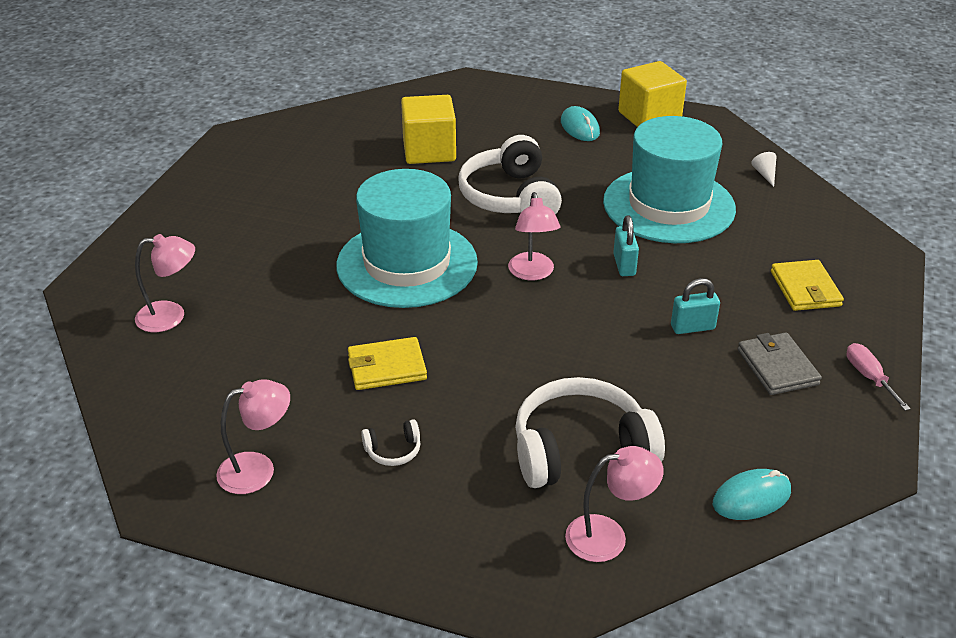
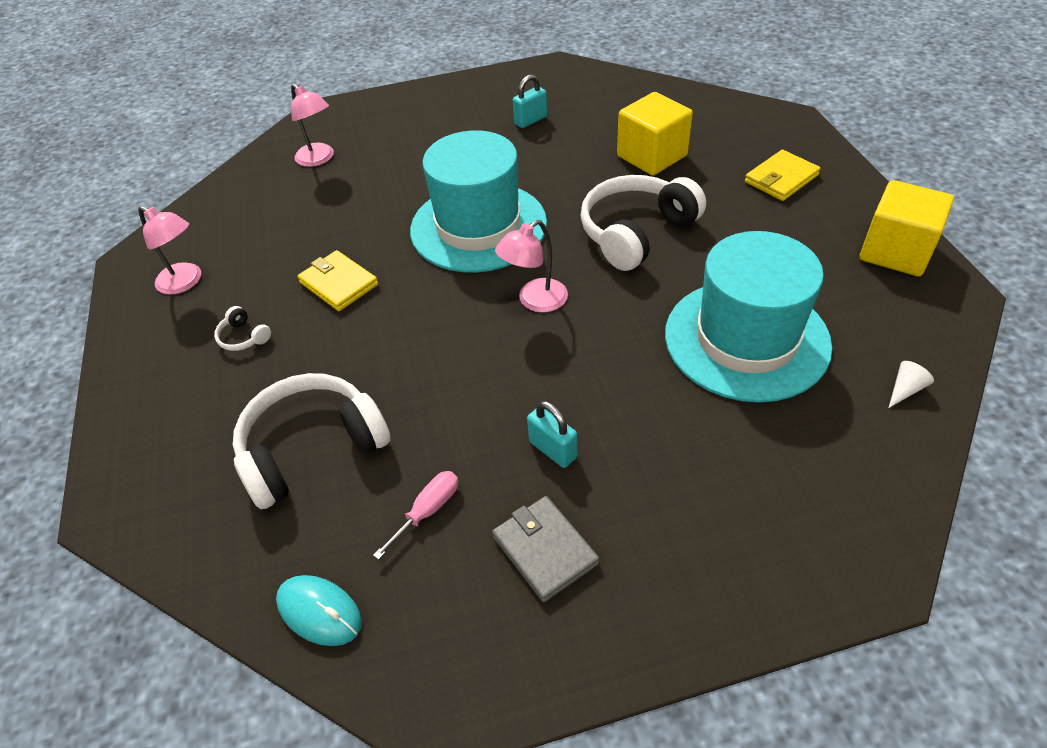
camera: 60 degrees right, 10 degrees up
(580, 127) = (808, 217): turquoise mouse -> none
(581, 450) = (312, 448): white headphones -> white headphones turned 75 degrees counterclockwise
(608, 536) = (211, 519): pink lamp -> none
(624, 265) = (607, 354): turquoise padlock -> turquoise padlock (530, 120)
(777, 367) = (544, 550): grey wallet -> grey wallet turned 75 degrees counterclockwise
(805, 289) = (712, 519): yellow wallet -> yellow wallet (781, 179)
(869, 377) = (596, 650): pink screwdriver -> pink screwdriver (428, 511)

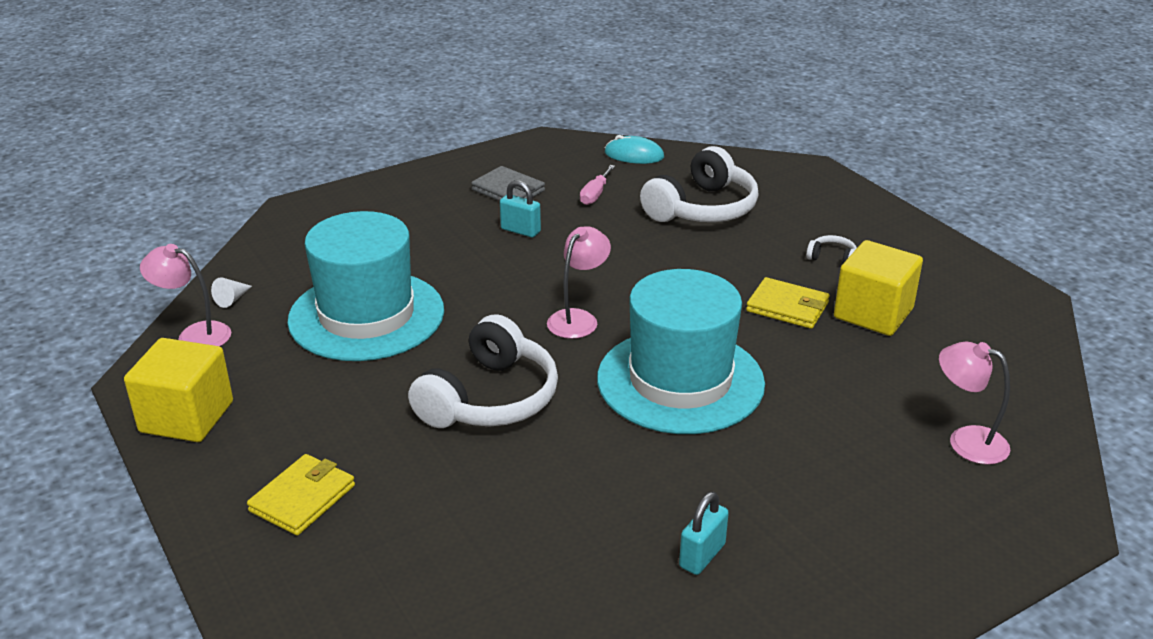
camera: 160 degrees right, 15 degrees down
(185, 282) = (944, 288): pink lamp -> pink lamp (194, 335)
(651, 156) = (489, 512): yellow cube -> yellow cube (873, 313)

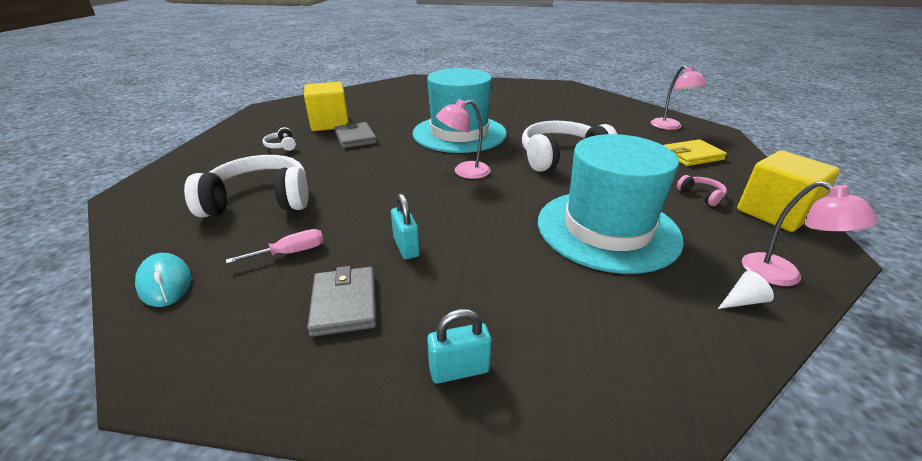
camera: 140 degrees left, 0 degrees up
(277, 408) = (701, 195): none -> pink headphones
(702, 555) = (531, 101): turquoise padlock -> turquoise padlock (459, 370)
(787, 307) = (355, 138): yellow wallet -> grey wallet
(966, 441) = (397, 93): pink lamp -> pink lamp (670, 127)

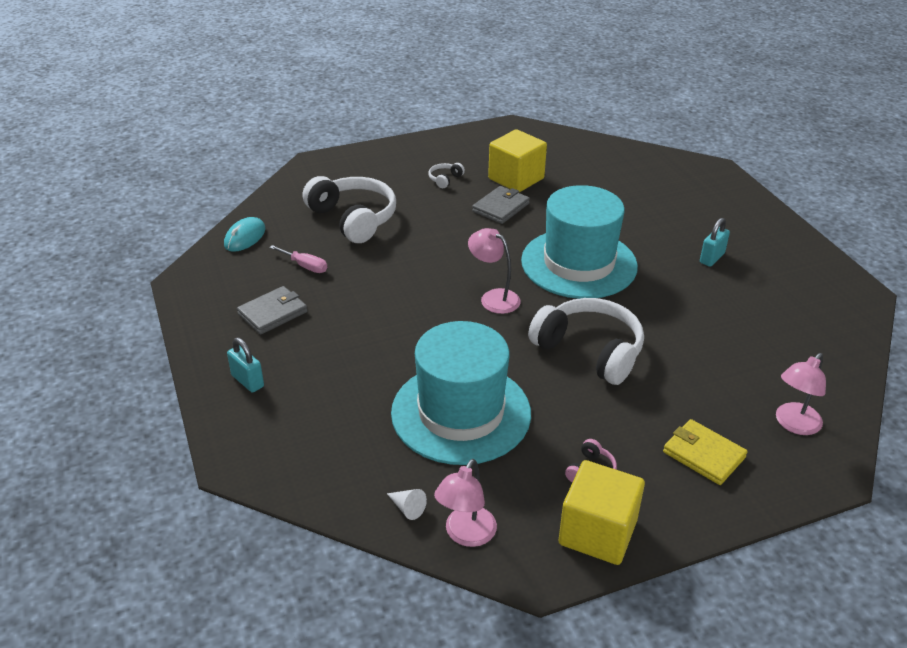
camera: 60 degrees right, 5 degrees up
(406, 247) = (349, 313): turquoise padlock -> turquoise padlock (712, 258)

